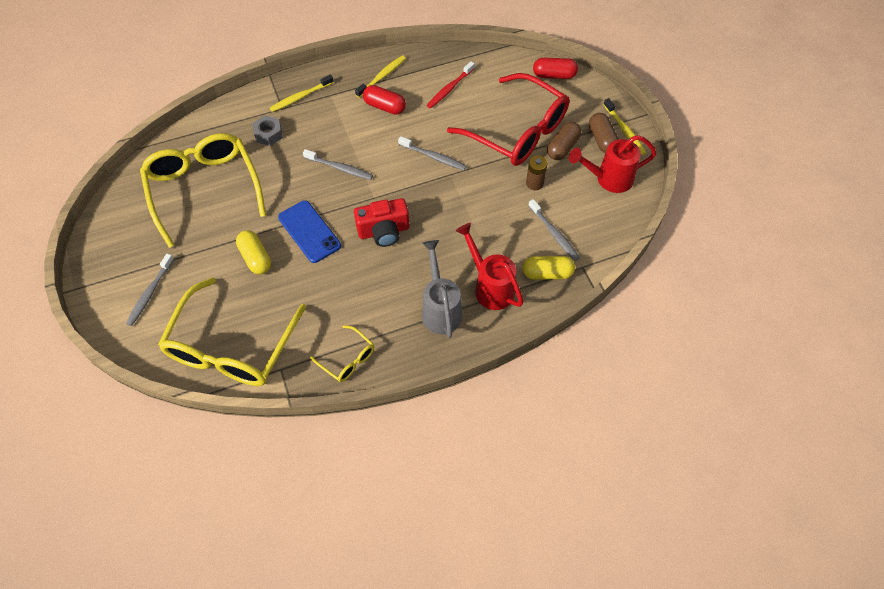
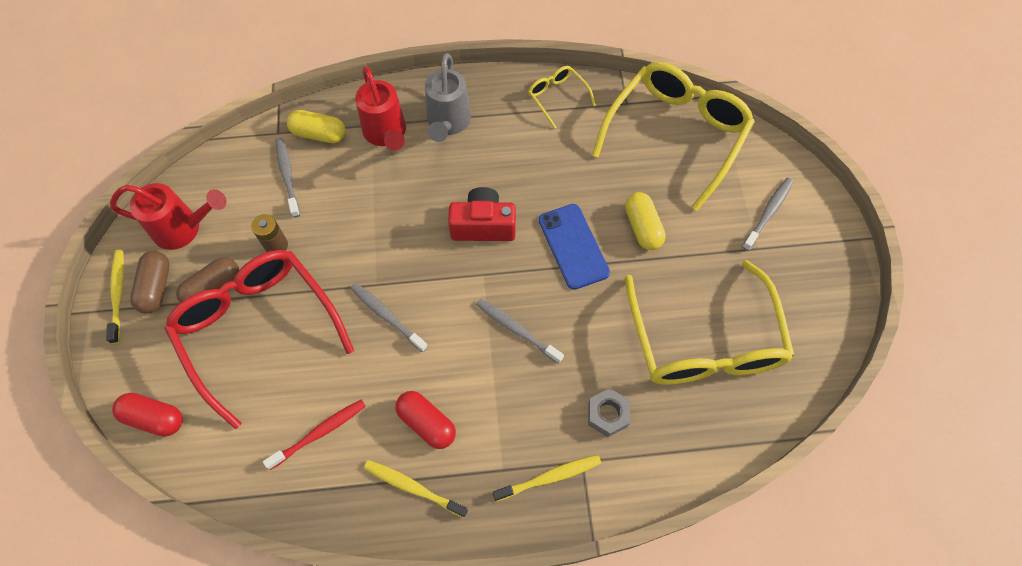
camera: 165 degrees left, 5 degrees up
(382, 76) = (413, 487): yellow toothbrush -> yellow toothbrush turned 60 degrees clockwise

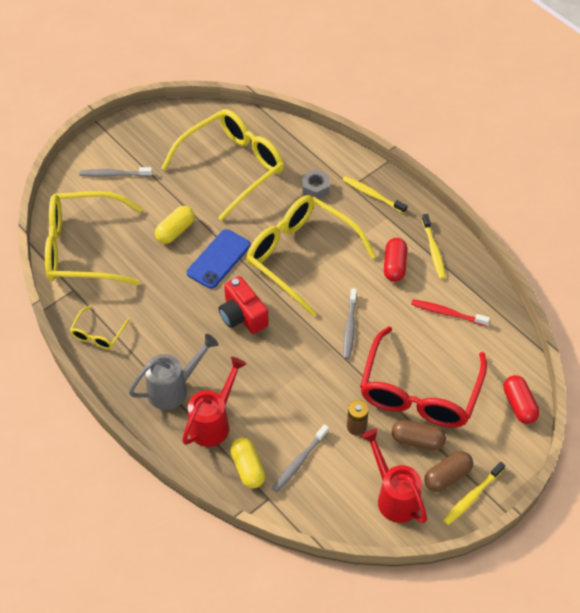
camera: 125 degrees left, 10 degrees down
(517, 330) = (300, 256): grey toothbrush -> yellow glasses

